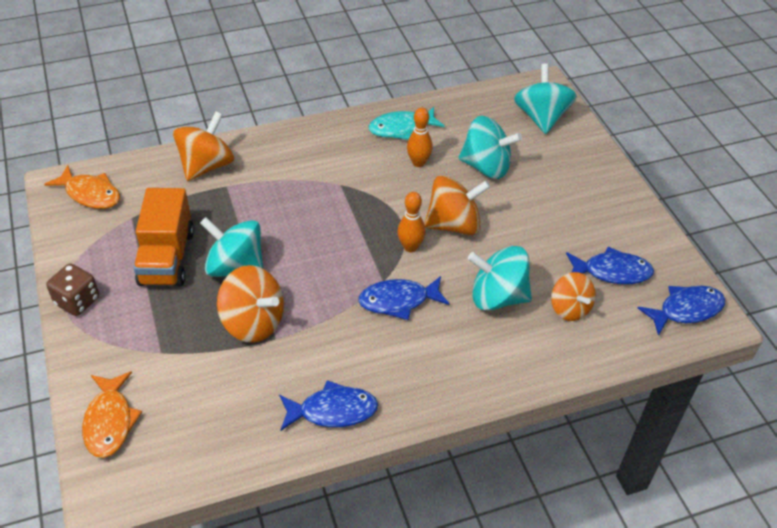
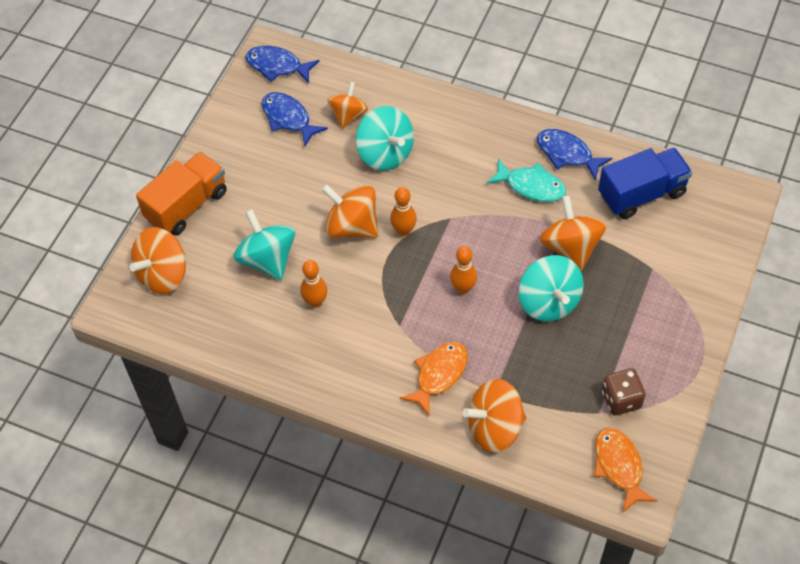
camera: 135 degrees left, 10 degrees up
(77, 301) = (690, 354): brown dice -> brown dice (621, 399)
(110, 421) = (717, 240): orange fish -> orange fish (439, 375)
(167, 258) = (595, 348): orange truck -> orange truck (187, 205)
(223, 419) = (641, 194): none -> blue truck
(317, 236) = (463, 288): none -> orange bowling pin
(398, 301) = (455, 196): blue fish -> none
(401, 128) = (289, 348): turquoise fish -> turquoise fish (531, 186)
(541, 118) = (163, 274): turquoise spinning top -> orange spinning top

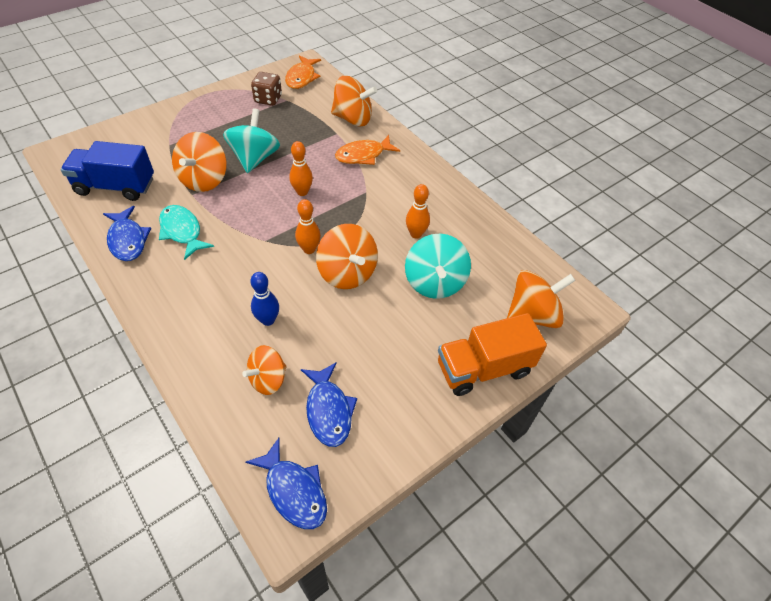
camera: 155 degrees left, 5 degrees down
(385, 153) = (268, 320): turquoise spinning top -> blue bowling pin

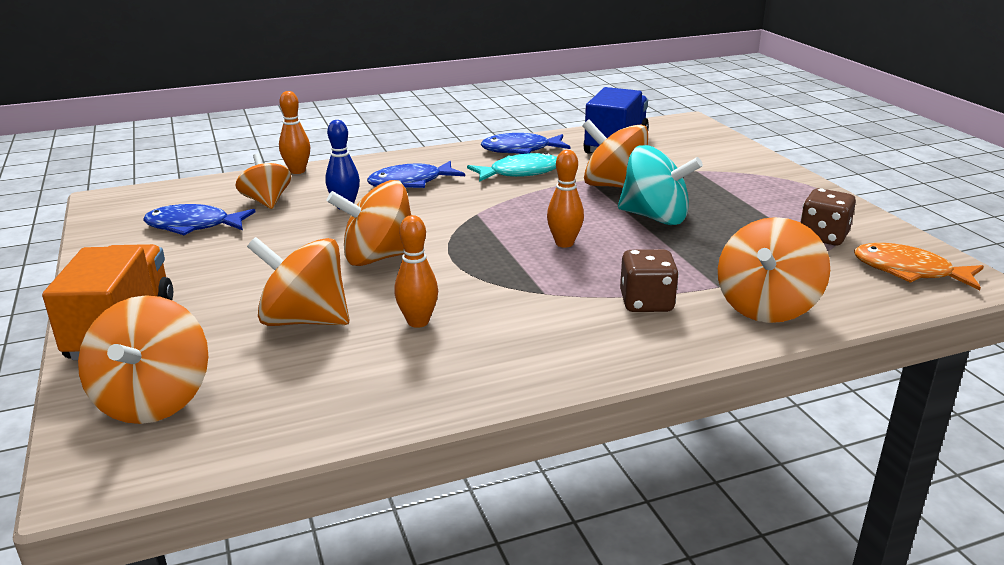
camera: 110 degrees right, 25 degrees down
(294, 490) = (134, 204): blue fish -> blue fish (411, 183)
(309, 249) = (441, 237): orange bowling pin -> orange bowling pin (297, 171)
(363, 155) = (646, 303): orange fish -> brown dice
(434, 282) = (304, 320): turquoise spinning top -> orange spinning top

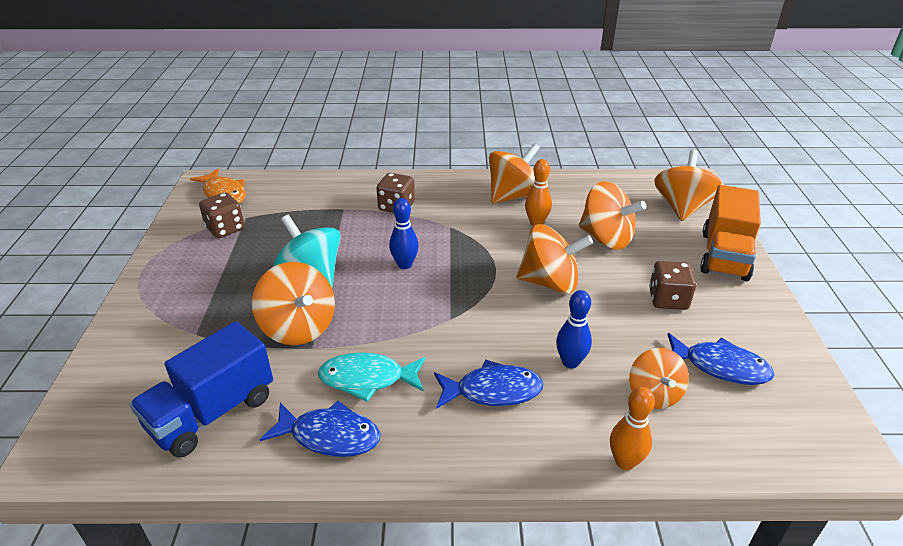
camera: 160 degrees left, 10 degrees up
(230, 266) = (668, 299): none -> brown dice
(564, 243) = (405, 264): orange bowling pin -> blue bowling pin
(766, 307) = (335, 191): orange spinning top -> orange spinning top (513, 196)

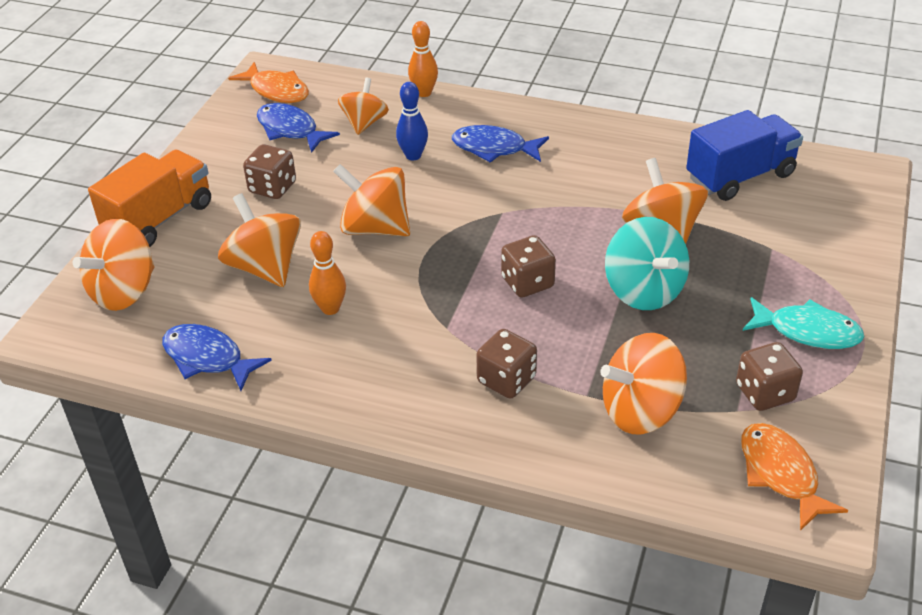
camera: 160 degrees left, 5 degrees up
(330, 436) = (639, 144): blue fish -> blue fish (208, 358)
(367, 379) = (600, 176): turquoise fish -> turquoise fish (807, 331)
(405, 264) = (527, 283): blue bowling pin -> brown dice
(513, 196) = (327, 363): orange spinning top -> orange spinning top (640, 411)
(796, 420) = (276, 91): none -> orange fish

